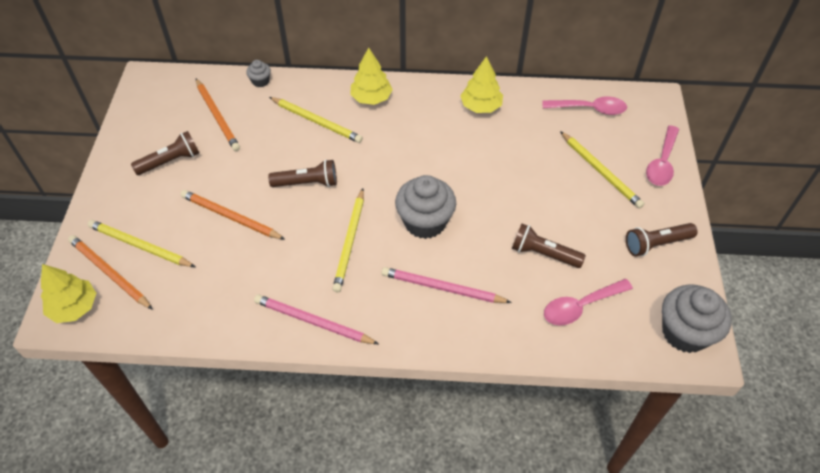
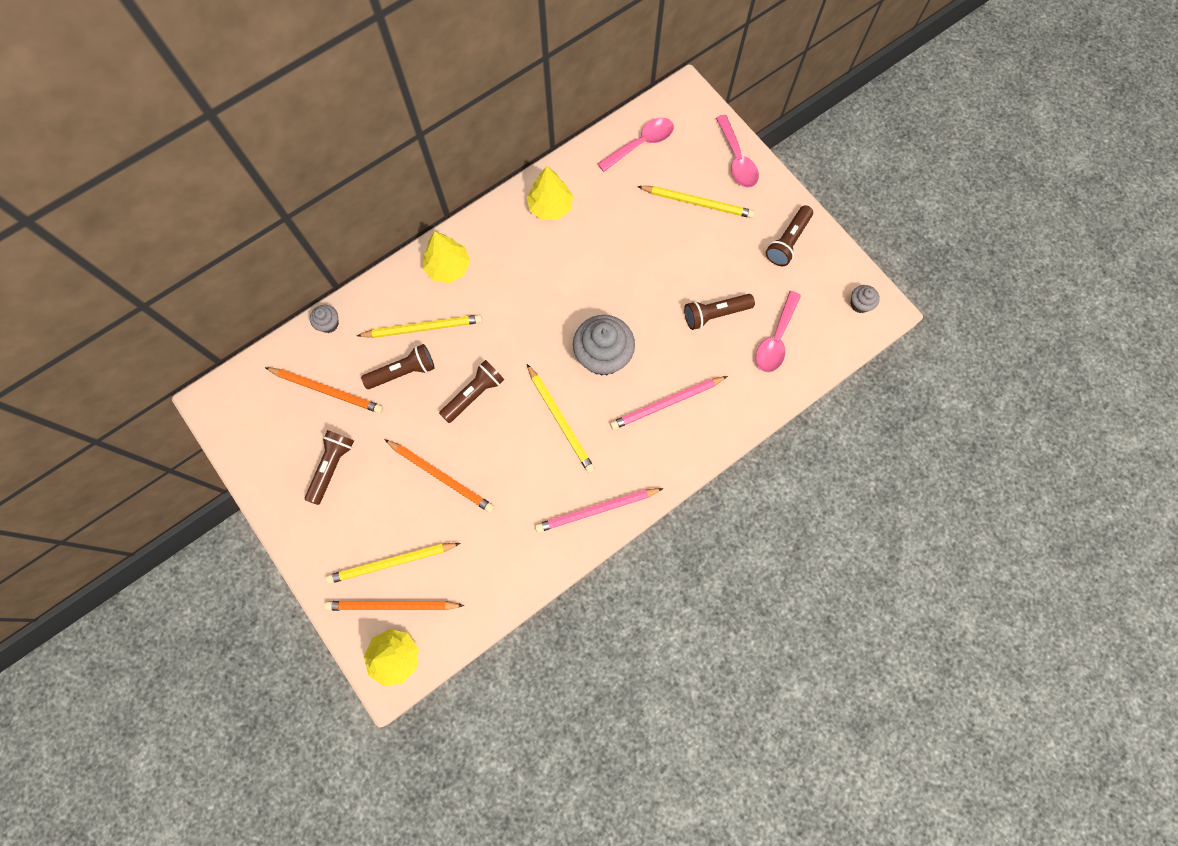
camera: 40 degrees left, 20 degrees up
(230, 217) = (441, 476): orange pencil -> orange pencil turned 135 degrees counterclockwise
(275, 138) = (403, 372): none -> brown flashlight
(685, 332) = (860, 304): grey cupcake -> grey cupcake, size x0.47

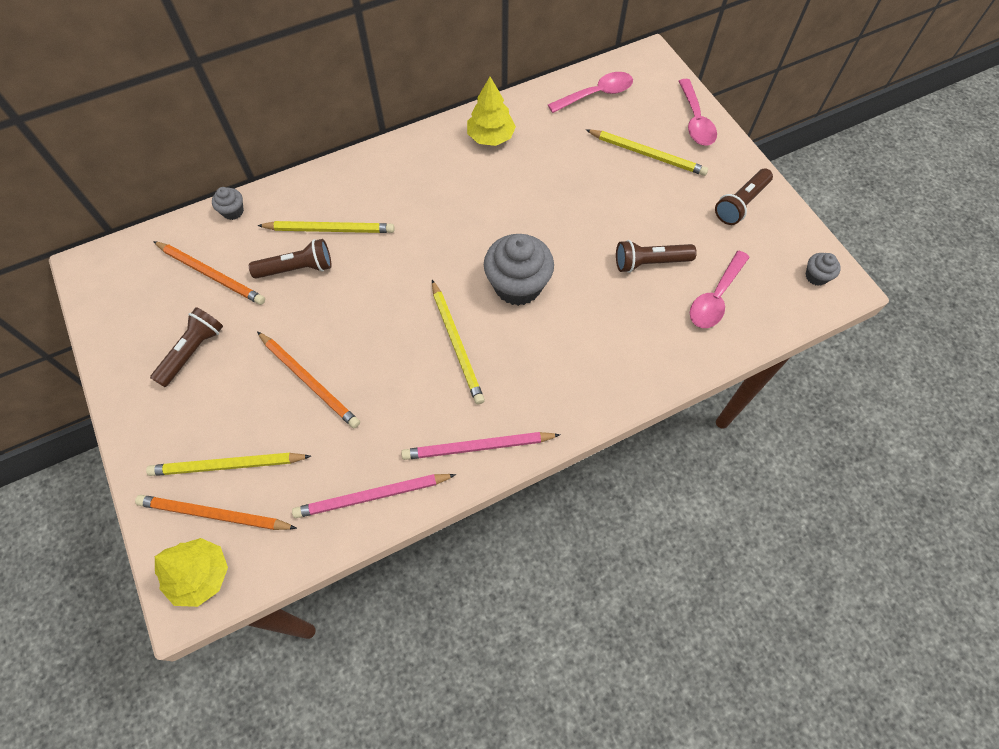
camera: 10 degrees right, 10 degrees down
(448, 267) = (371, 177): yellow tree -> none
(474, 394) = (367, 302): brown flashlight -> none
(666, 403) = (580, 345): pink pencil -> pink pencil (372, 496)

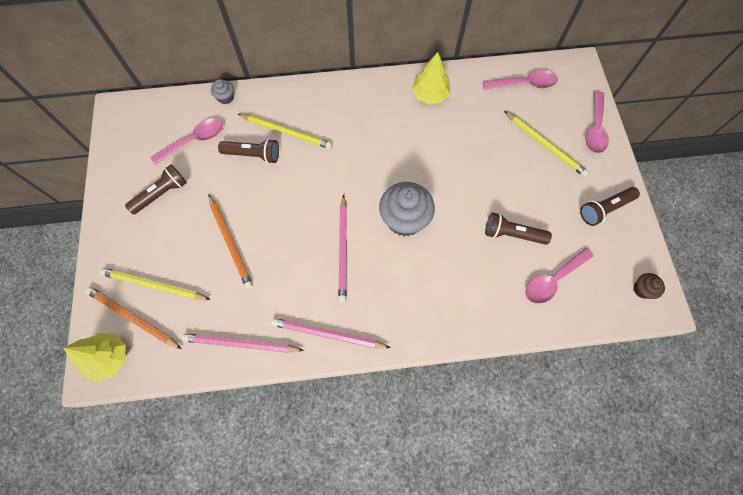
camera: 20 degrees right, 5 degrees up
(211, 274) = (194, 140): orange pencil -> pink spoon
(457, 343) = (343, 250): yellow pencil -> pink pencil
(816, 276) = (642, 289): grey cupcake -> brown cupcake

